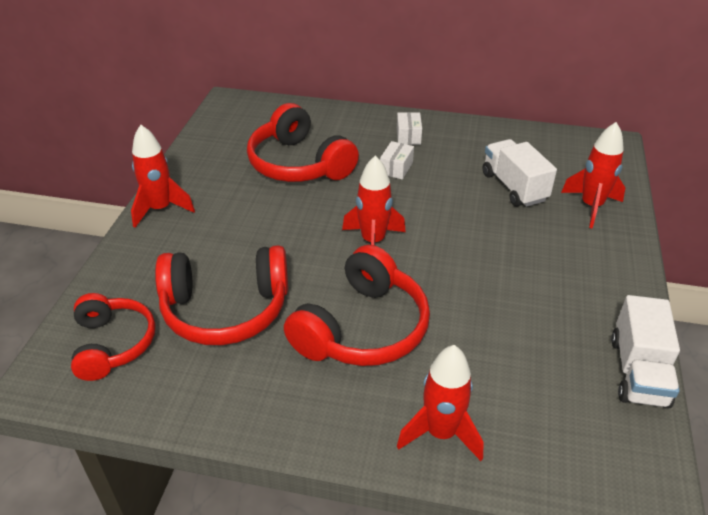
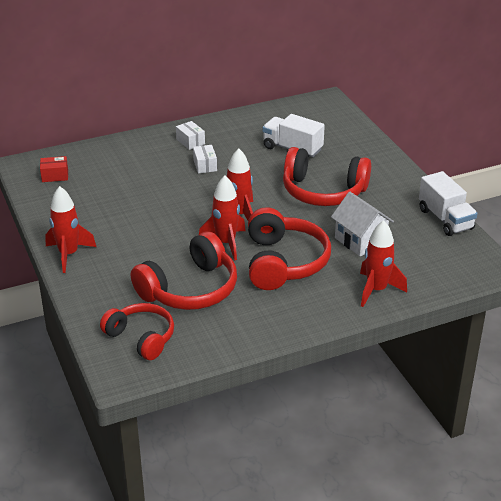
camera: 35 degrees left, 5 degrees down
(243, 122) = (55, 176): none -> red box
(299, 164) = (133, 188): red headphones -> red headphones (323, 191)
(487, 346) = (360, 241): none -> white house
(591, 206) = (348, 143): red rocket -> red rocket (226, 243)

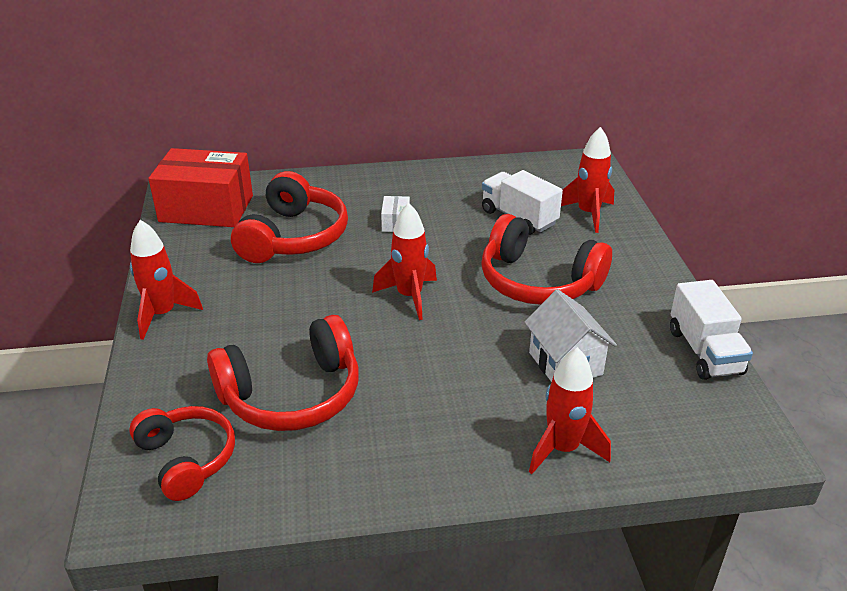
camera: 15 degrees right, 0 degrees up
(55, 176) = (206, 209): red box -> red box, size x2.40
(190, 141) = (392, 190): white box -> none
(226, 243) = (373, 334): red rocket -> red rocket (588, 214)
(284, 262) = (441, 377): red headphones -> red headphones (294, 237)

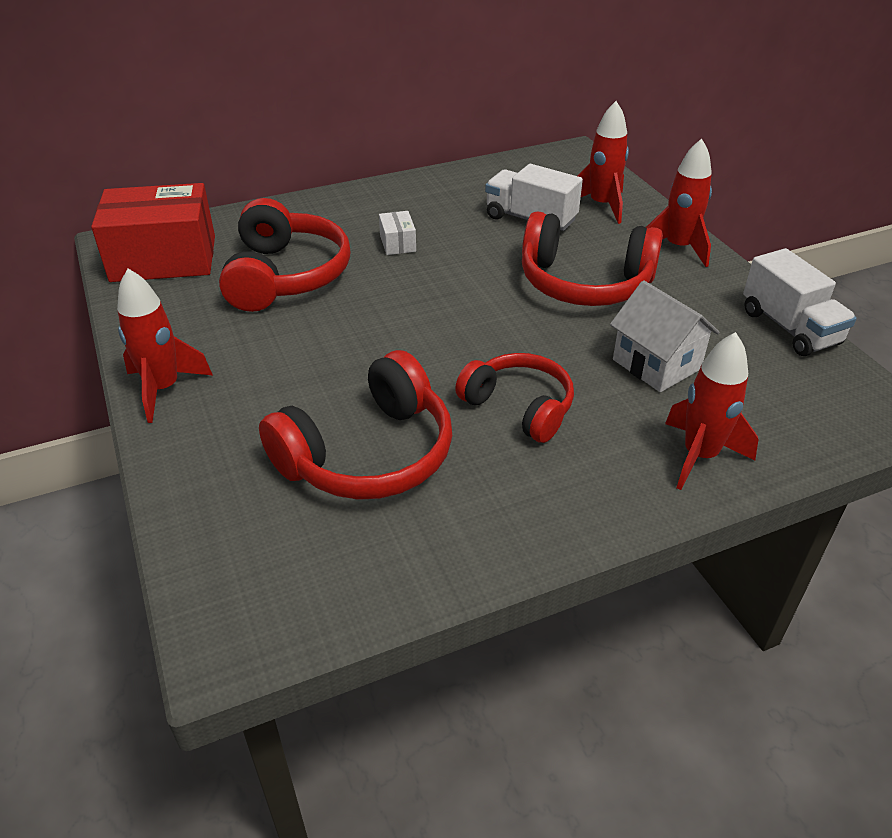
camera: 15 degrees left, 5 degrees up
(187, 459) = (273, 555): red headphones -> red headphones (519, 407)
(409, 296) = (452, 321): red rocket -> red rocket (678, 248)

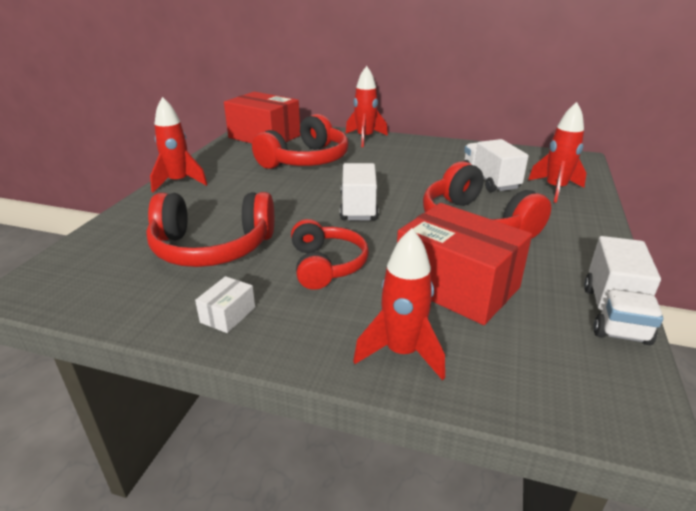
camera: 40 degrees right, 10 degrees down
(397, 243) = (386, 166): white box -> white box (228, 315)
(449, 318) = (358, 207): none -> white truck
(656, 364) = (457, 286): white house -> red box
(678, 248) = (583, 230): red rocket -> red rocket (365, 138)

